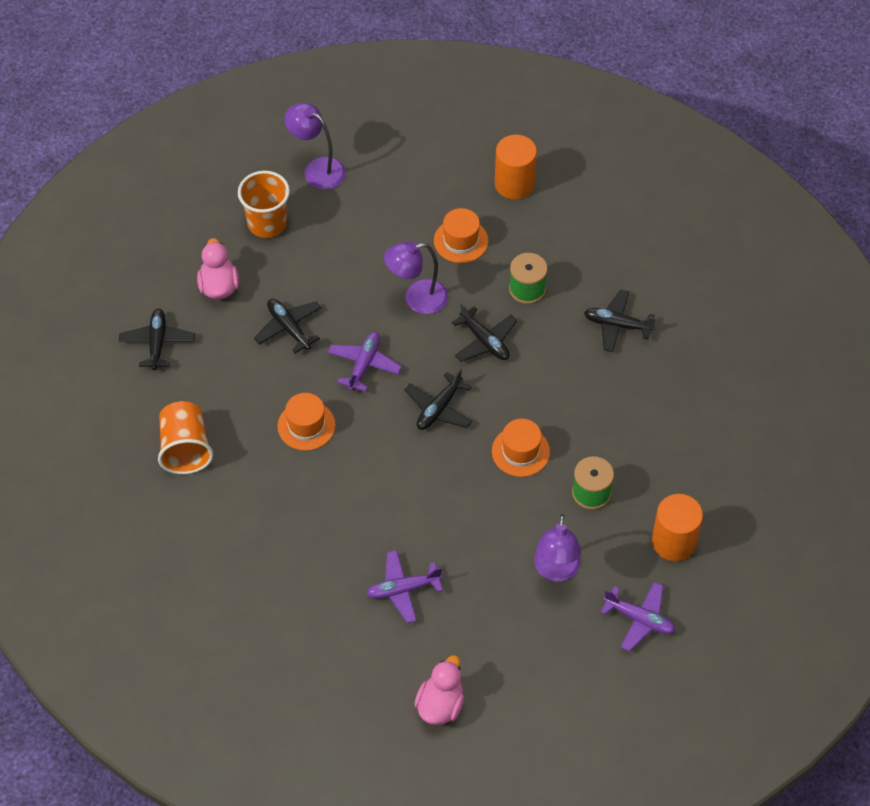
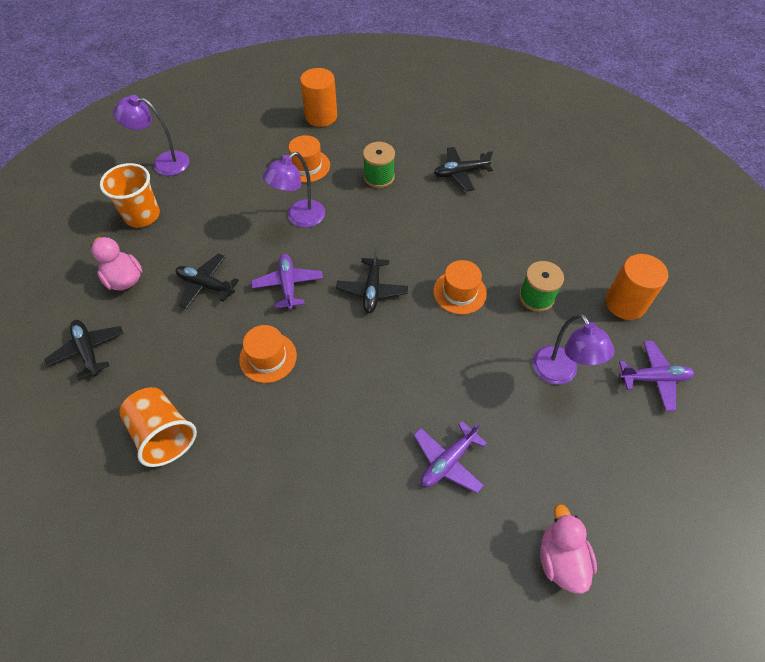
camera: 30 degrees left, 0 degrees up
(485, 341) = (373, 225): black plane -> none

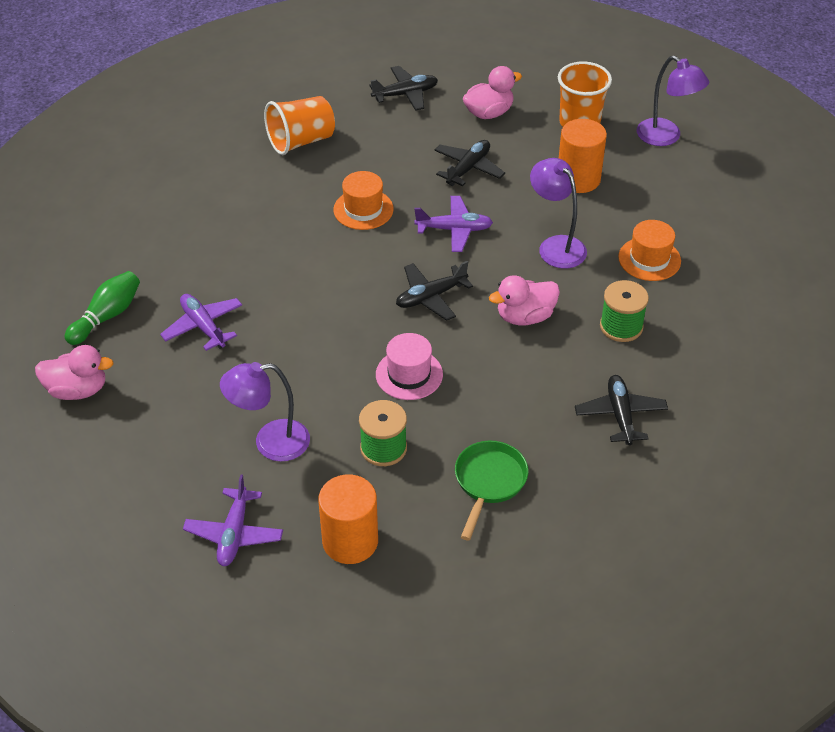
camera: 100 degrees right, 10 degrees down
(163, 163) = (666, 137): purple lamp -> purple lamp turned 120 degrees clockwise
(321, 116) = (752, 281): orange cylinder -> orange cylinder (578, 179)
(372, 290) = (431, 297): black plane -> black plane turned 45 degrees counterclockwise
(381, 229) = (525, 317): none -> pink duck
(457, 563) = (107, 316): none -> green bowling pin
(459, 292) = (409, 374): orange hat -> pink hat
(543, 233) = (489, 482): none -> green pan

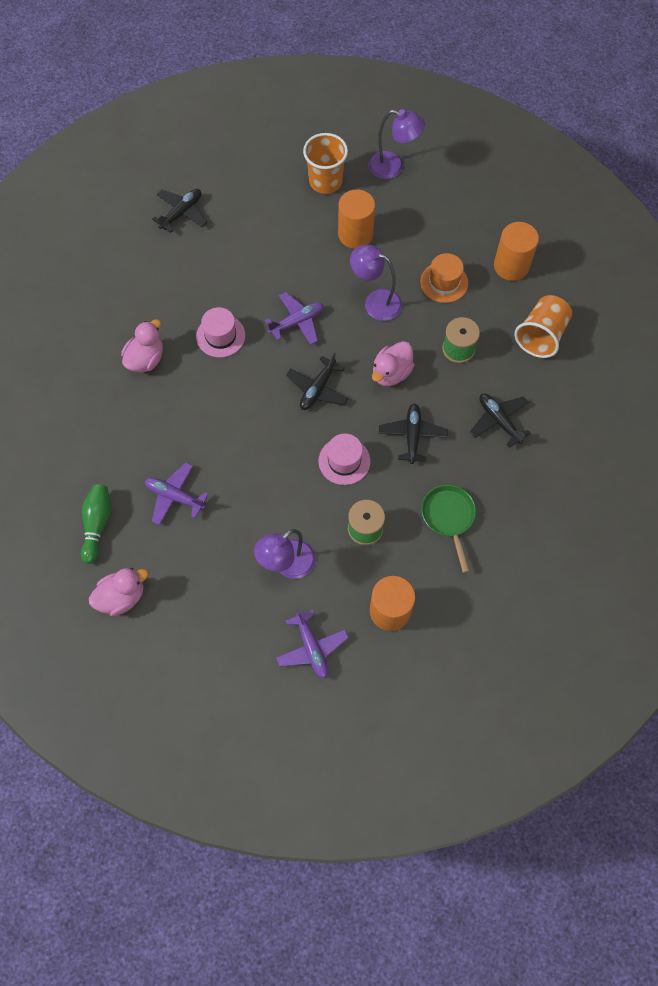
camera: 30 degrees left, 20 degrees up
(301, 141) = (132, 295): orange cup -> orange cup (541, 336)
(363, 209) = (220, 336): orange hat -> pink hat
(468, 168) = (272, 262): black plane -> black plane (412, 435)
(489, 113) = (255, 202): pink duck -> pink duck (146, 359)
(742, 275) = (511, 266): none -> orange cylinder

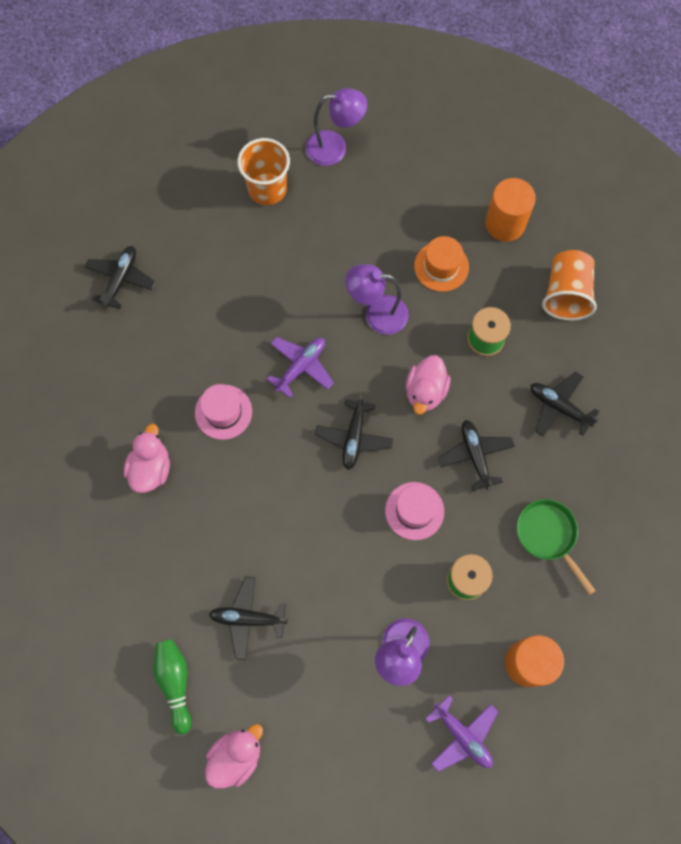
camera: 20 degrees left, 5 degrees up
(175, 496) = (247, 618): purple plane -> black plane
(355, 234) = (324, 241): orange cylinder -> none

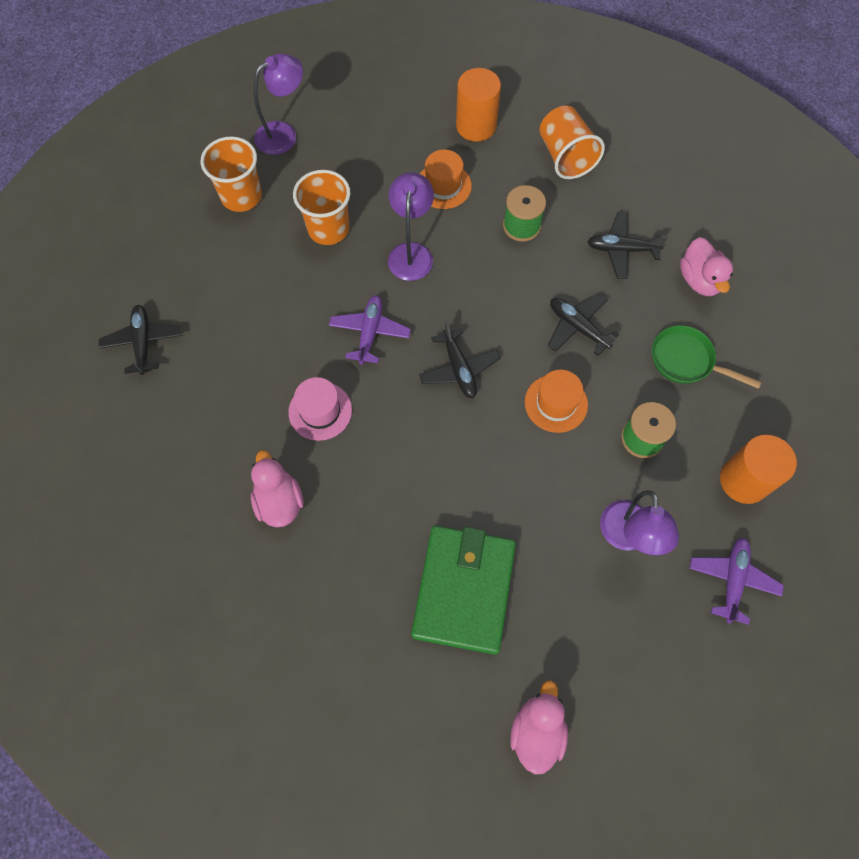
camera: 30 degrees left, 5 degrees down
(175, 682) = (431, 695): green bowling pin -> none
(247, 618) = (464, 590): black plane -> green wallet
(321, 256) = (328, 229): none -> orange cup
(377, 314) = (411, 253): purple lamp -> purple lamp turned 120 degrees clockwise
(414, 511) = (556, 403): pink hat -> orange hat
(425, 391) = (498, 296): pink duck -> pink duck (699, 280)
(462, 736) = (732, 580): purple plane -> purple plane turned 90 degrees counterclockwise

